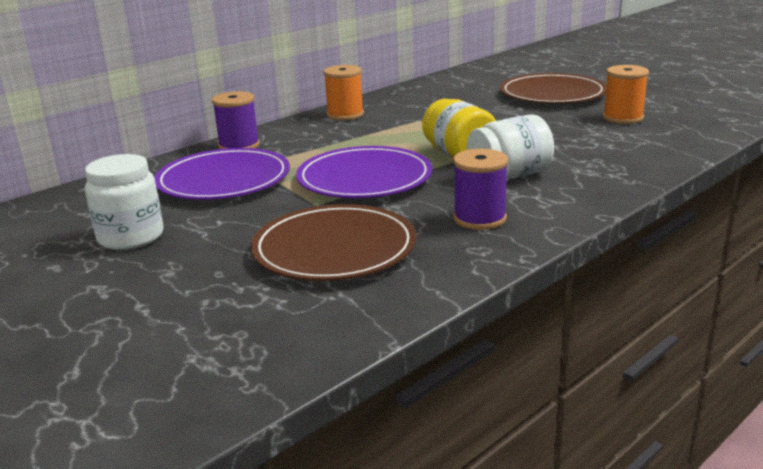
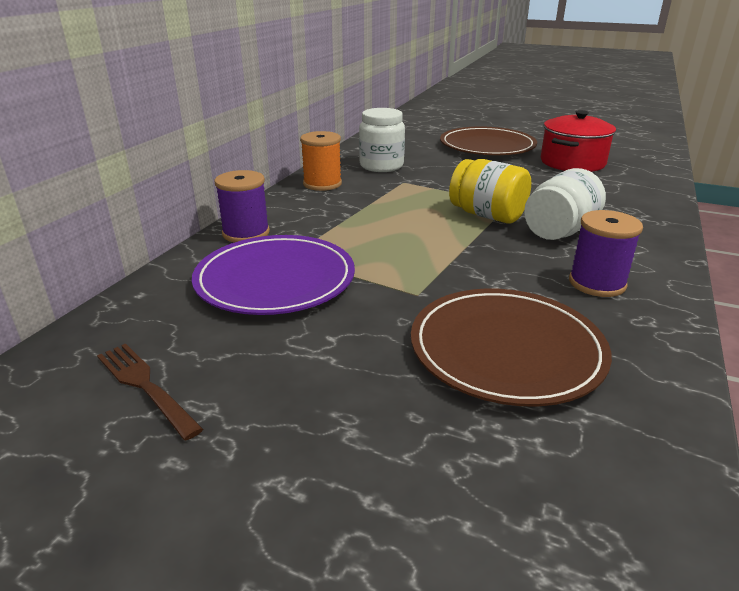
camera: 25 degrees left, 5 degrees up
(76, 228) = (145, 386): none -> brown fork
(131, 237) = (240, 385): white jar -> white jar (381, 166)
(364, 178) = (429, 254): purple plate -> none
(623, 118) = (572, 163): orange spool -> red pot

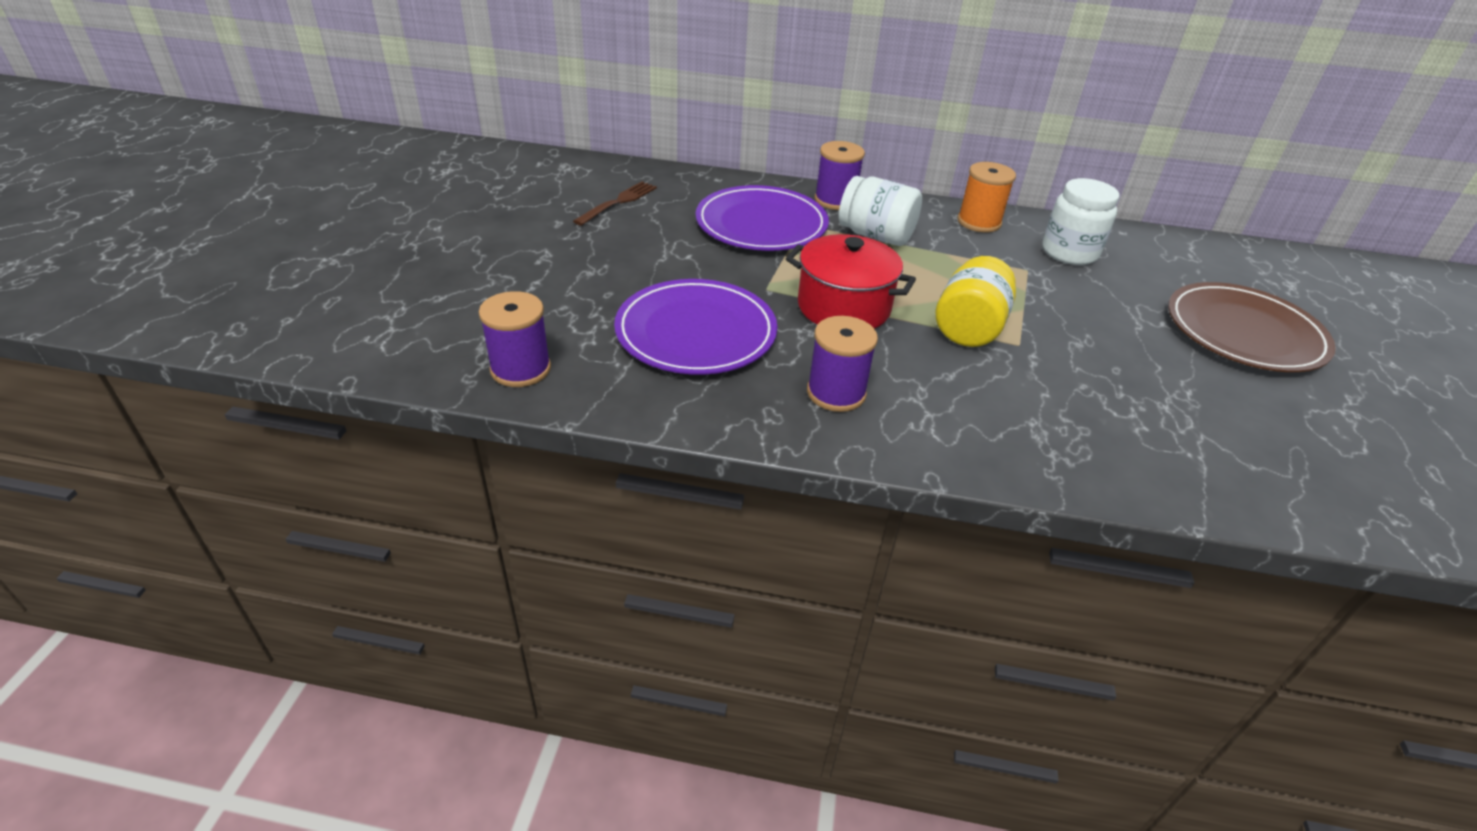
camera: 75 degrees right, 10 degrees up
(506, 349) = (696, 332): brown plate -> purple plate
(559, 231) = (958, 378): white jar -> white jar (876, 235)
(572, 163) = (1249, 413): red pot -> red pot (843, 307)
(625, 526) = (520, 369): none -> purple spool

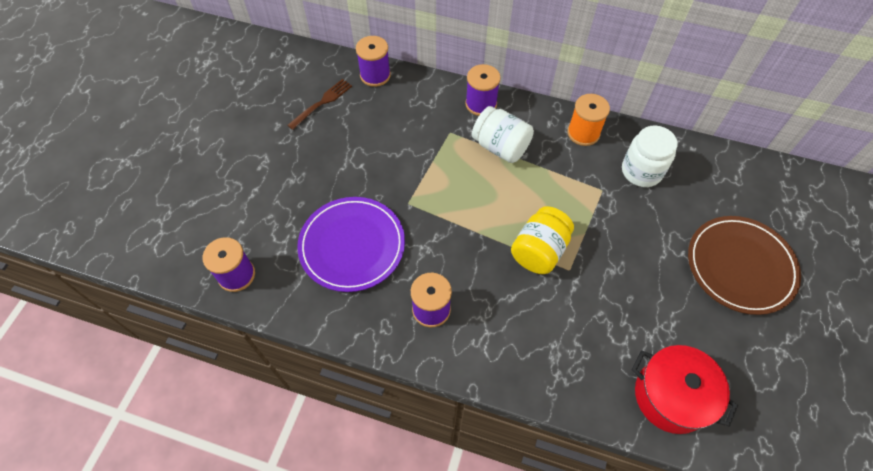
camera: 10 degrees right, 20 degrees up
(686, 179) = (375, 75): none -> purple spool
(761, 224) = (420, 131): purple plate -> none
(843, 307) = (457, 225): red pot -> red pot (671, 396)

